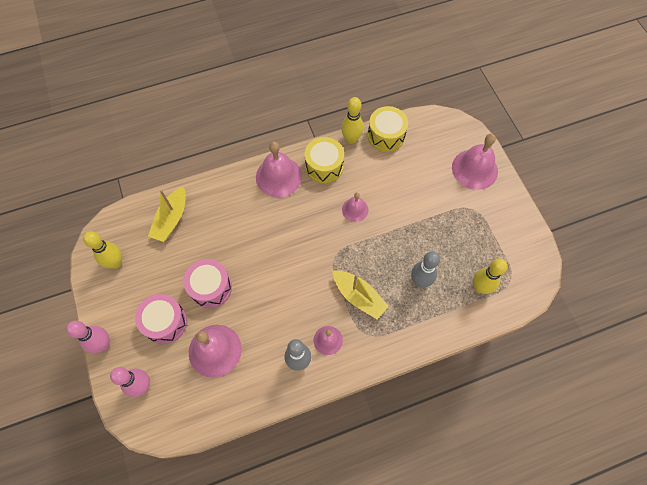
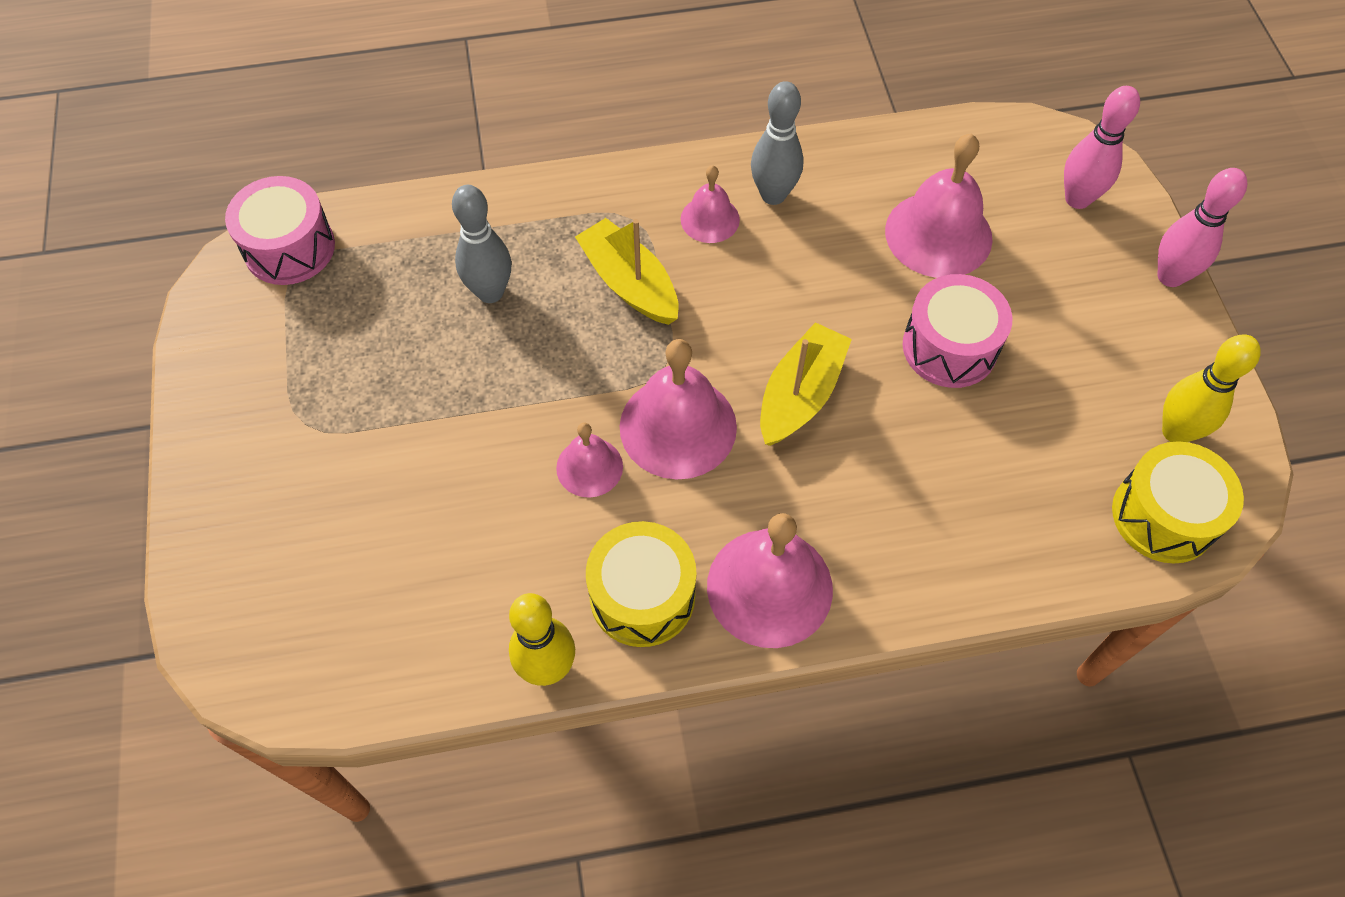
camera: 170 degrees left, 5 degrees down
(165, 322) = (1044, 296): pink drum -> pink drum (289, 248)
(171, 219) = (1053, 515): yellow boat -> yellow boat (800, 395)
(386, 135) = (446, 662): yellow drum -> yellow drum (1163, 516)
(474, 169) = (250, 522): pink bell -> pink bell (678, 426)
(480, 287) = (370, 263): yellow bowling pin -> none

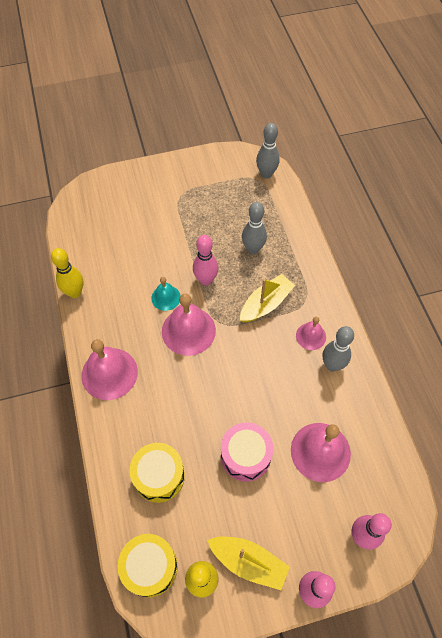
camera: 85 degrees right, 0 degrees up
(289, 248) = (266, 174): pink drum -> grey bowling pin
(555, 386) = (206, 280): none -> pink bowling pin
(589, 467) = (166, 297): pink bell -> turquoise bell
(642, 596) = (105, 323): yellow drum -> yellow drum (159, 476)
(800, 395) = (210, 383): yellow boat -> yellow boat (248, 562)

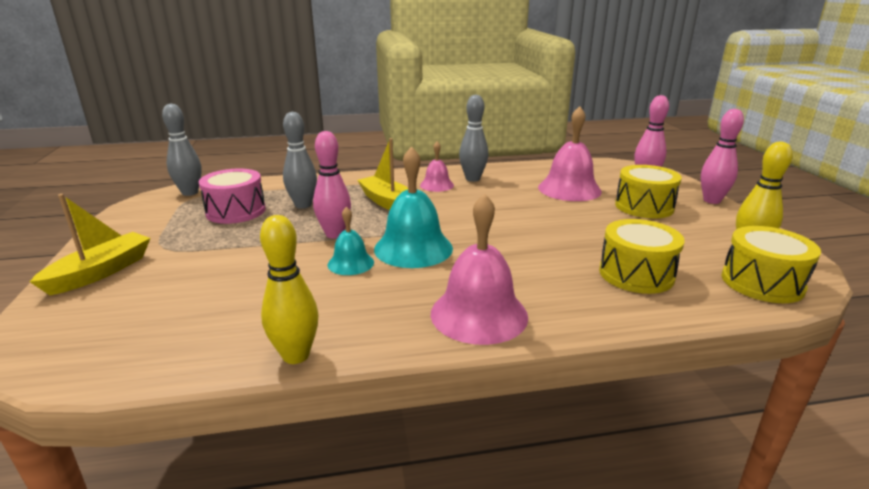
camera: 85 degrees left, 35 degrees down
(188, 330) = (413, 248): pink bell -> turquoise bell
(245, 456) = (586, 222): pink drum -> pink drum (236, 211)
(248, 562) = (707, 226): yellow boat -> yellow boat (101, 272)
(286, 515) = (644, 206): none -> yellow drum

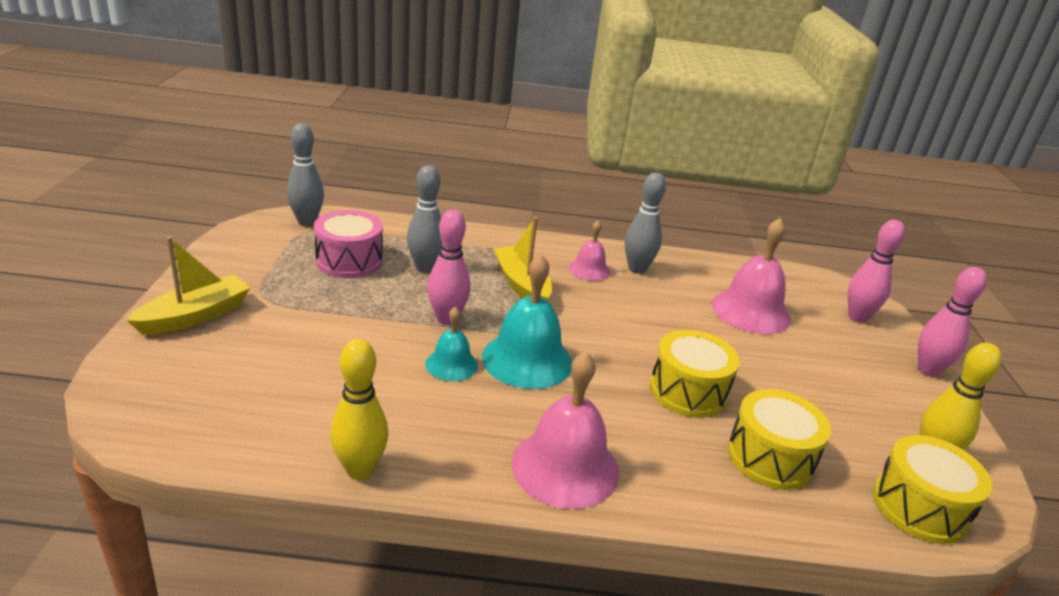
camera: 10 degrees right, 5 degrees up
(644, 206) = (833, 360): yellow drum -> yellow drum (688, 391)

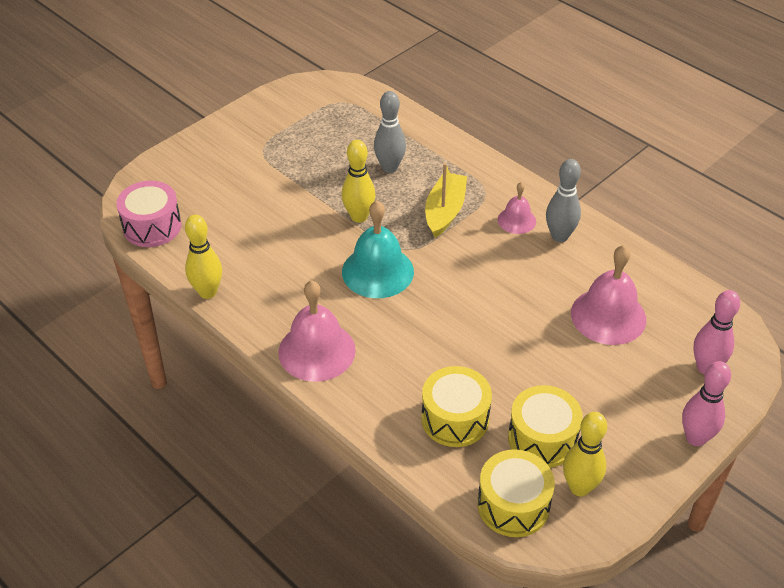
camera: 45 degrees right, 15 degrees up
(195, 316) = (213, 149): yellow boat -> none
(307, 222) = (348, 93): grey bowling pin -> none
(349, 261) = (343, 141): pink drum -> pink drum (152, 226)
(447, 319) = (359, 217): pink bowling pin -> yellow bowling pin
(451, 364) = (325, 252): turquoise bell -> none
(688, 391) = (461, 348): yellow drum -> yellow drum (542, 438)

